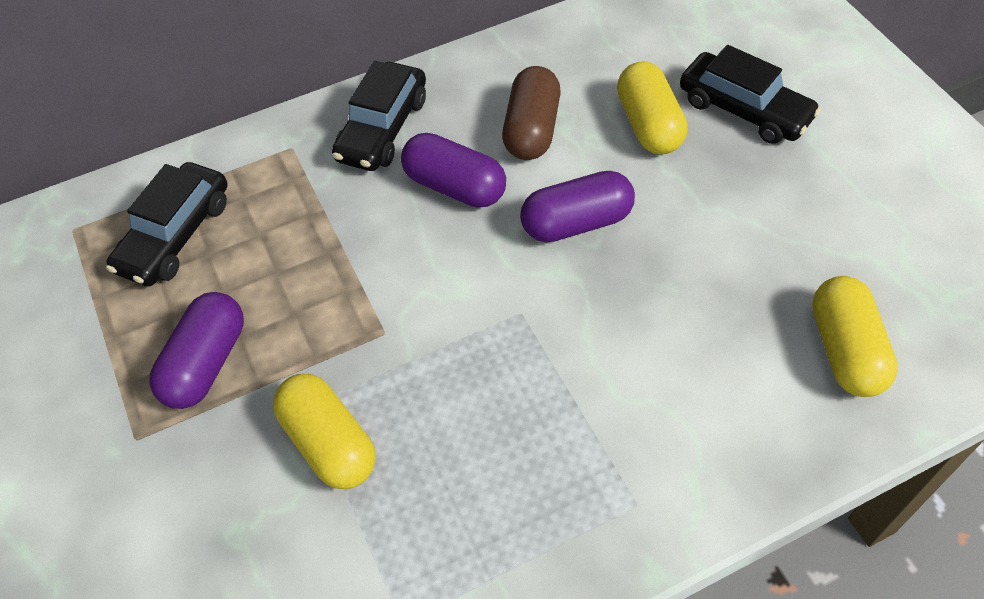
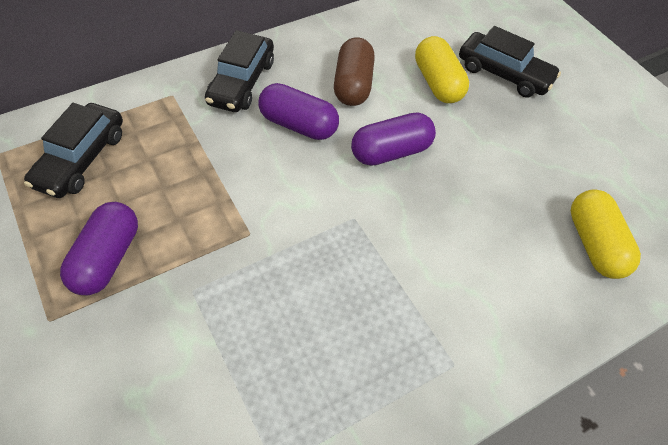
camera: 10 degrees left, 0 degrees up
(329, 443) = (209, 321): yellow capsule -> none

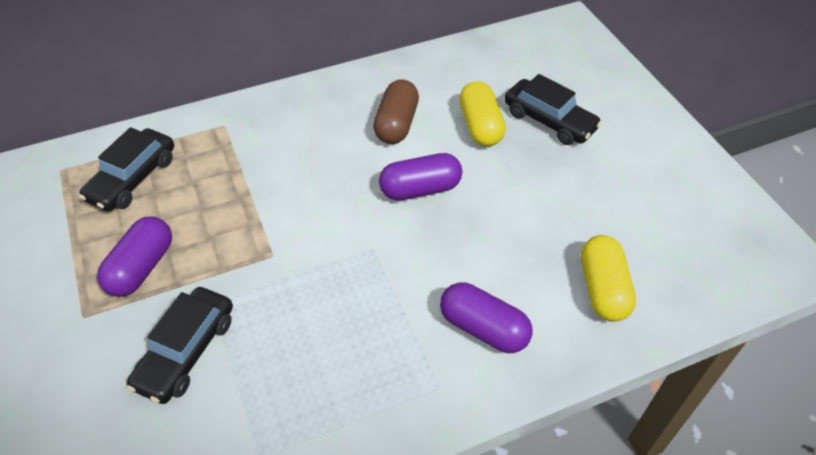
camera: 10 degrees right, 5 degrees down
(241, 82) = (290, 117): black car -> black car (186, 352)
(298, 125) = (336, 159): purple capsule -> purple capsule (483, 328)

